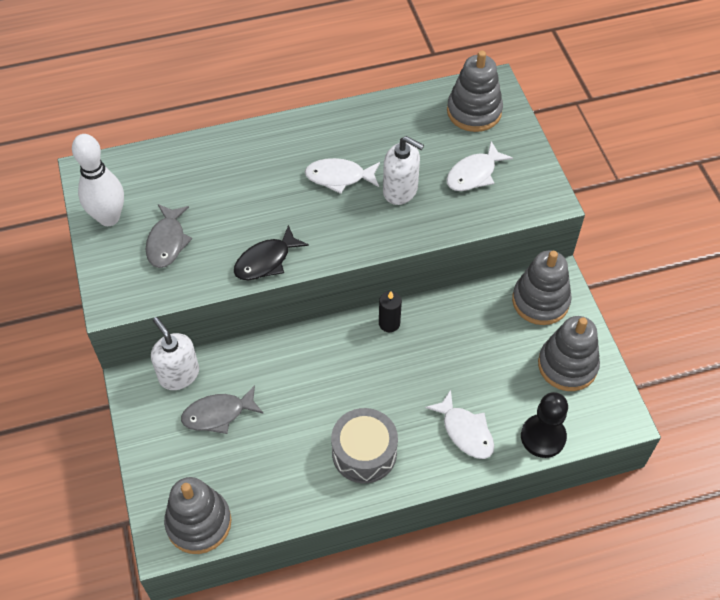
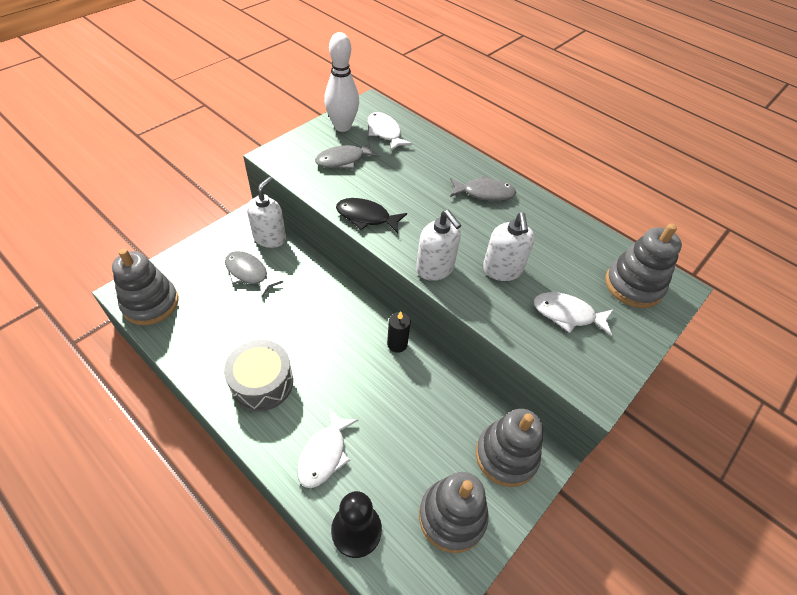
camera: 55 degrees right, 5 degrees down
(300, 150) = (484, 193): none -> grey fish
(339, 177) = (480, 226): white fish -> white fish (385, 132)
(367, 239) = (435, 268): none -> white soap dispenser

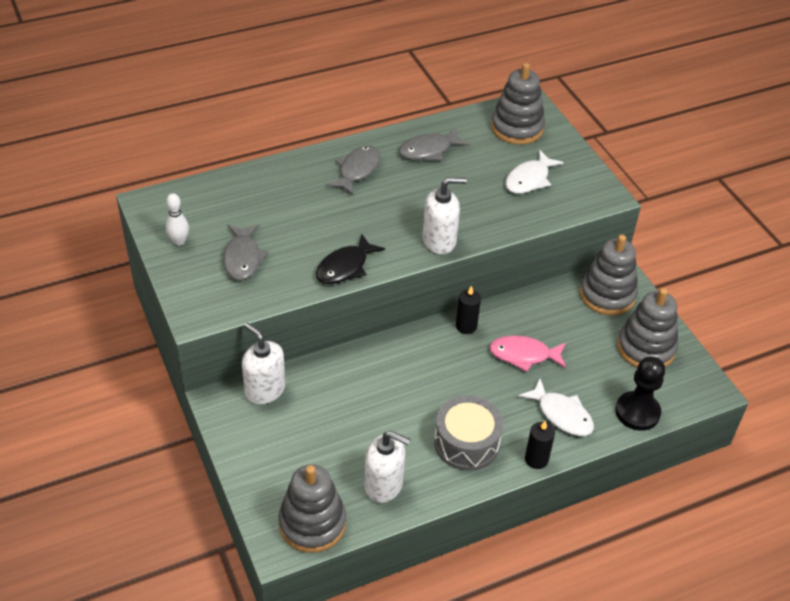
camera: 65 degrees left, 5 degrees down
(249, 273) = (312, 422): grey fish -> grey fish (429, 150)
(261, 446) = (536, 459): none -> black candle
(342, 126) = (179, 241): white bowling pin -> white bowling pin, size x0.52
(385, 132) = (213, 210): white fish -> none
(385, 400) = (524, 355): none -> pink fish
(502, 270) = (462, 198): white soap dispenser -> white soap dispenser (384, 485)

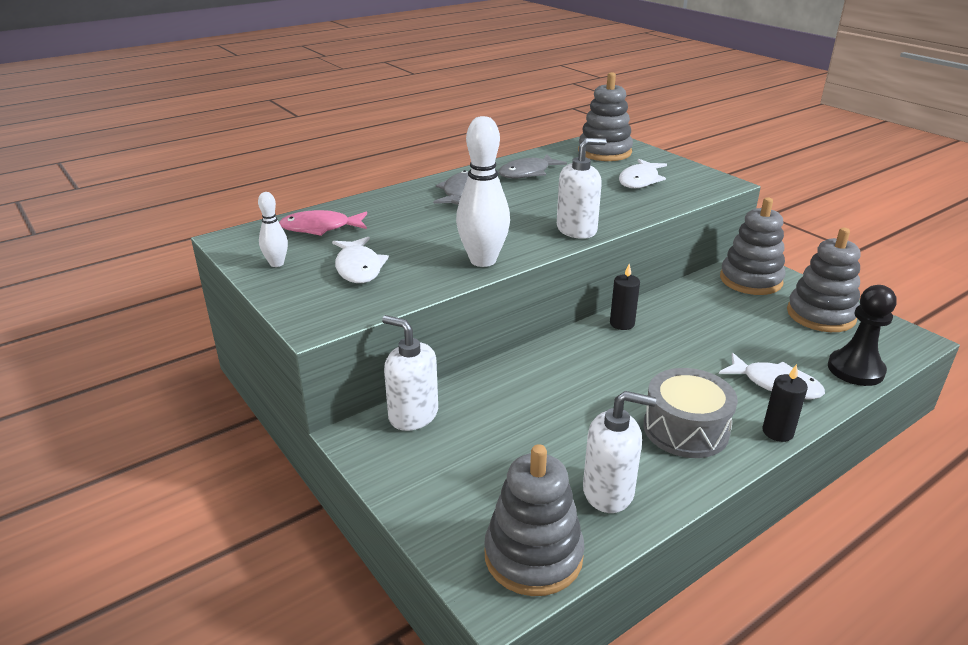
camera: 10 degrees left, 15 degrees down
(242, 258) = (358, 268): grey fish -> white fish
(345, 267) = (483, 260): black fish -> white bowling pin
(524, 355) = (699, 339): pink fish -> pink fish (320, 228)

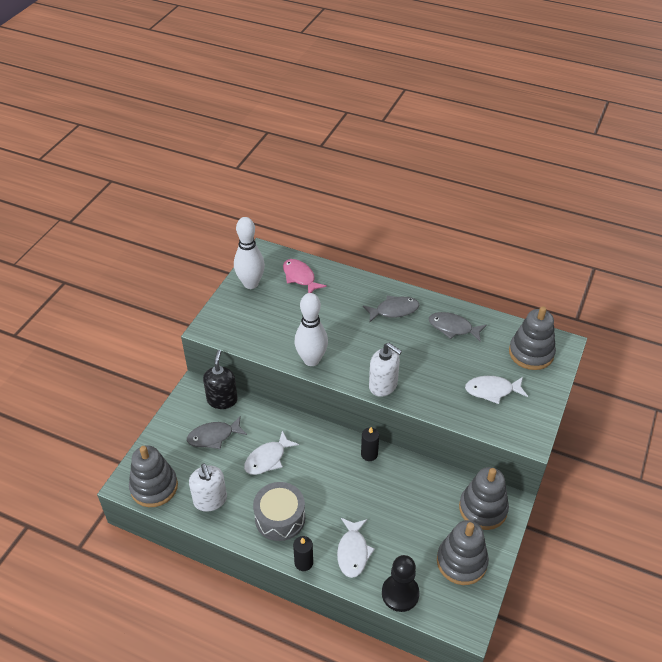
camera: 60 degrees right, 15 degrees up
(276, 264) = (251, 284): white bowling pin -> white bowling pin, size x1.92
(358, 268) = (268, 315): white fish -> white fish (267, 459)
(413, 415) = (222, 400): white soap dispenser -> black soap dispenser
(479, 447) = (213, 436): none -> grey fish

